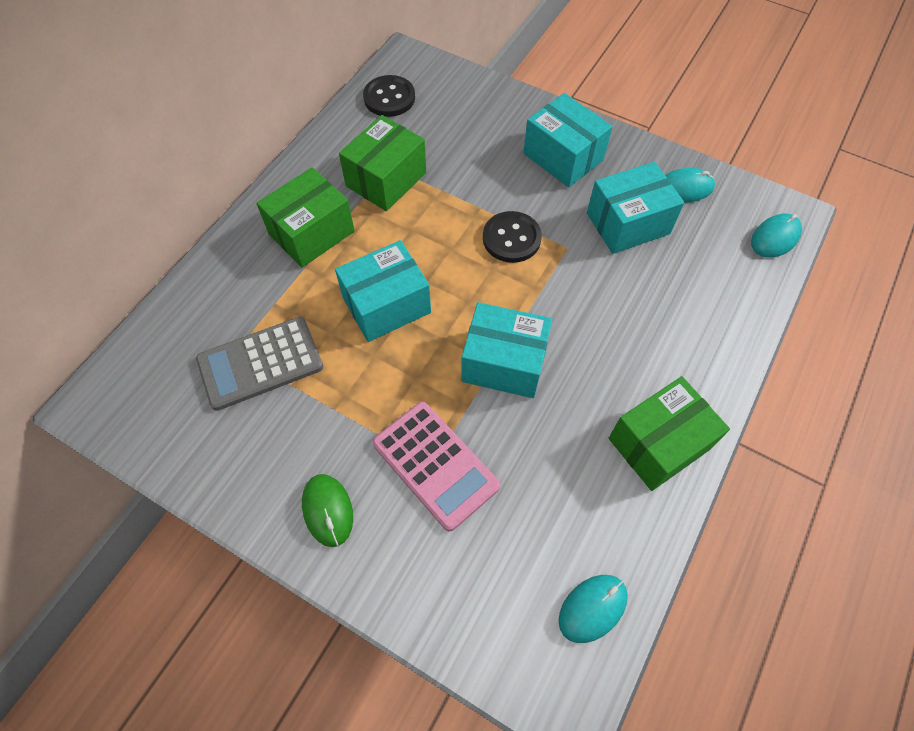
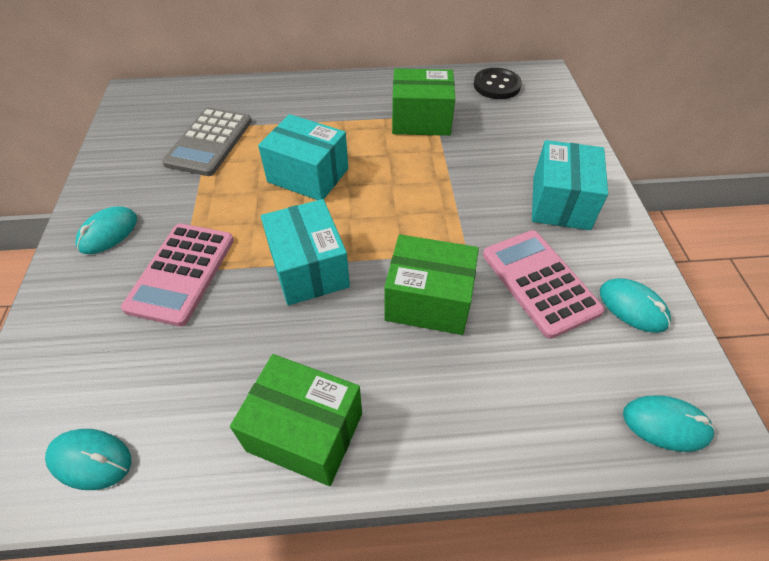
camera: 55 degrees right, 10 degrees down
(260, 364) = (209, 142): grey calculator -> grey calculator turned 105 degrees counterclockwise
(311, 233) = (337, 110): green box -> green box (428, 301)
(327, 510) = (108, 233): green mouse -> turquoise mouse
(511, 238) = (438, 212): black button -> none
(628, 223) = (539, 282): turquoise box -> pink calculator

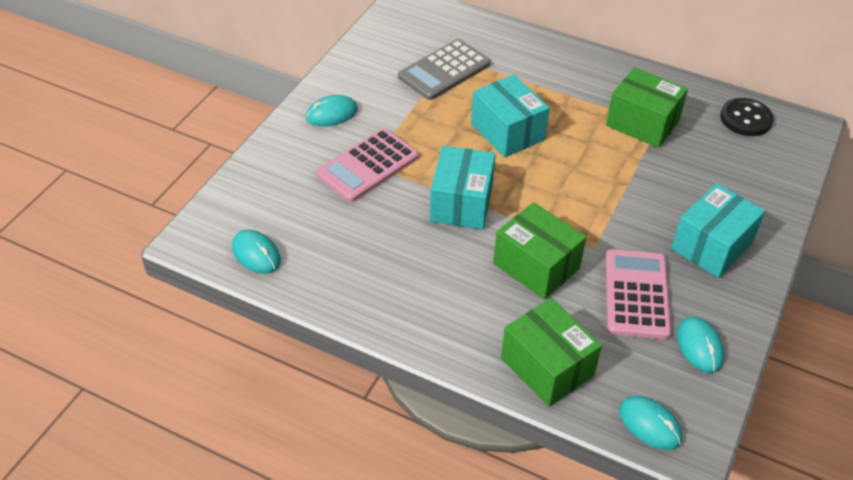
camera: 30 degrees right, 5 degrees down
(305, 432) = (393, 303): green box -> green box (547, 367)

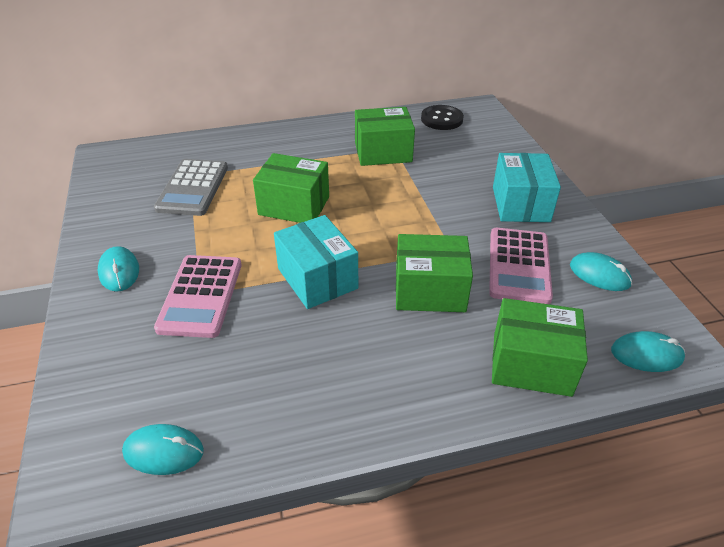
camera: 40 degrees left, 5 degrees down
(331, 114) = (119, 271): turquoise mouse -> turquoise mouse turned 45 degrees counterclockwise
(507, 131) = (294, 205): turquoise box -> green box
(636, 294) = (519, 266): pink calculator -> pink calculator turned 135 degrees counterclockwise

